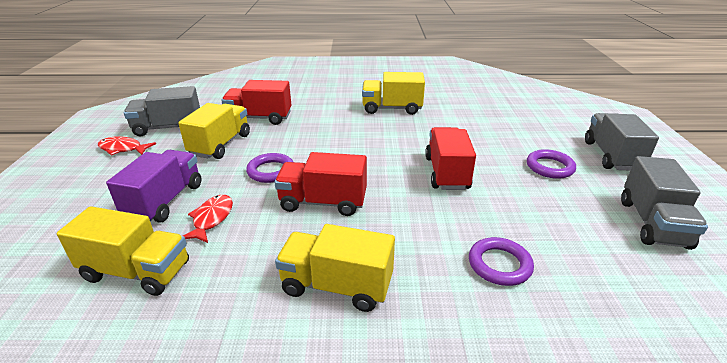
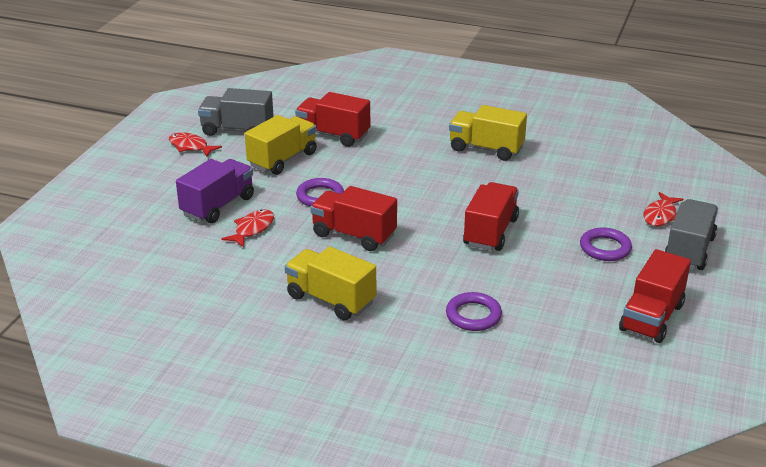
camera: 20 degrees right, 0 degrees up
(137, 271) = (185, 257): yellow truck -> none
(562, 133) = (660, 215): none -> red fish
(652, 223) = (651, 317): grey truck -> red truck

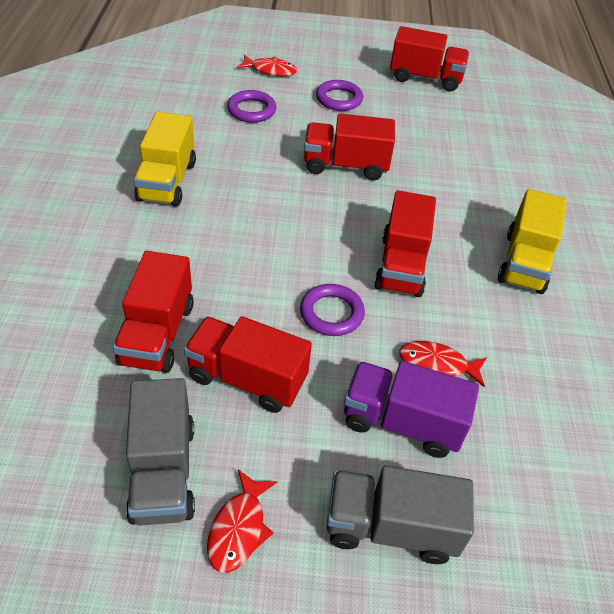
camera: 110 degrees left, 15 degrees up
(282, 159) = (247, 378): yellow truck -> red truck
(473, 315) = (484, 166): purple ring -> purple ring (251, 110)
(688, 250) = (321, 59): grey truck -> grey truck (390, 527)

